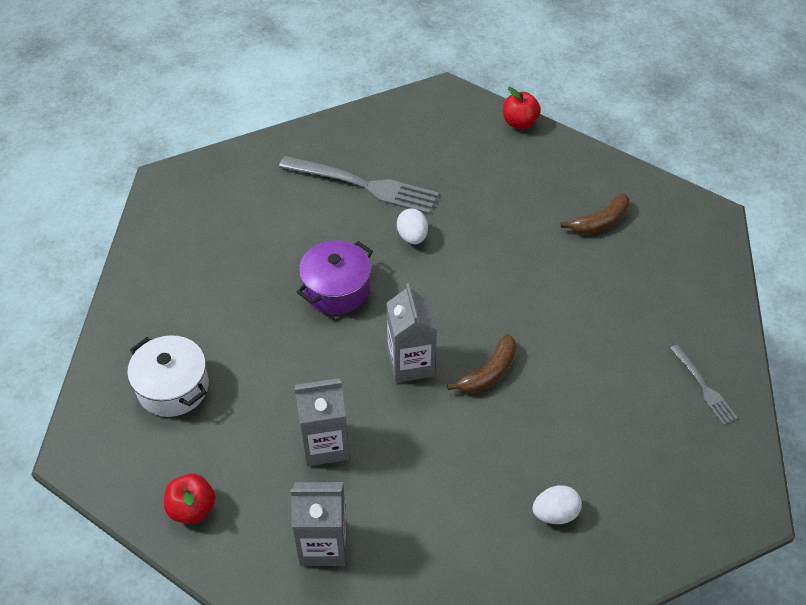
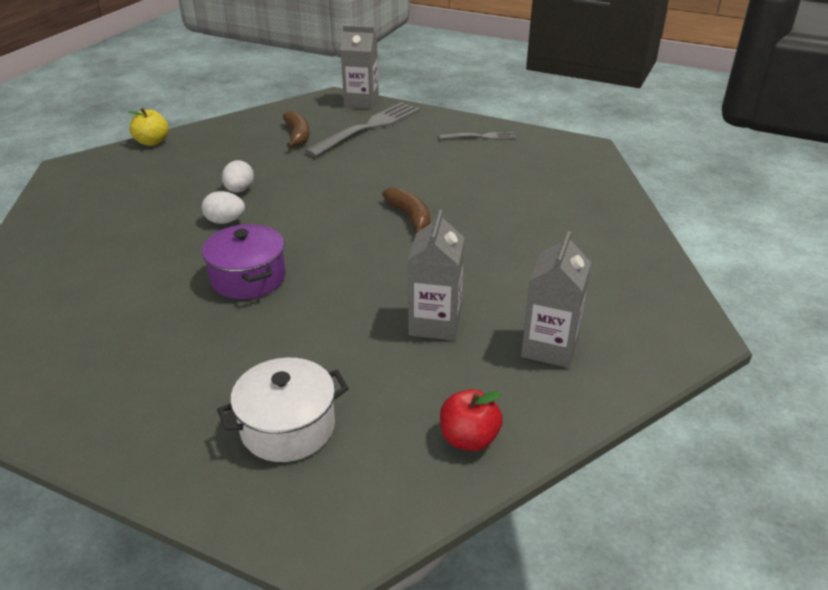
camera: 70 degrees left, 15 degrees down
(364, 185) = (131, 234): grey fork -> grey fork (368, 127)
(411, 363) = (372, 253): grey carton -> grey carton (361, 102)
(519, 122) = (152, 142): red apple -> yellow apple
(555, 513) = (562, 218): white egg -> white egg (239, 190)

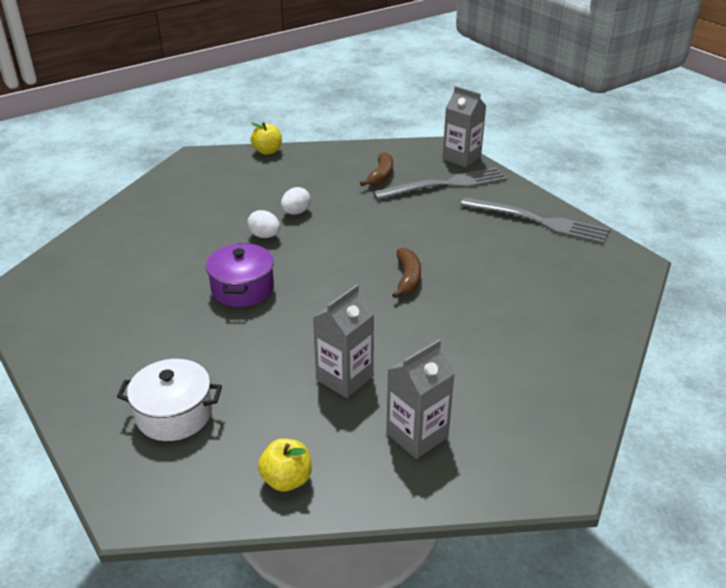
camera: 30 degrees right, 0 degrees up
(469, 439) = (286, 480): red apple -> yellow apple
(480, 136) = (539, 221): grey fork -> grey fork, size x1.95

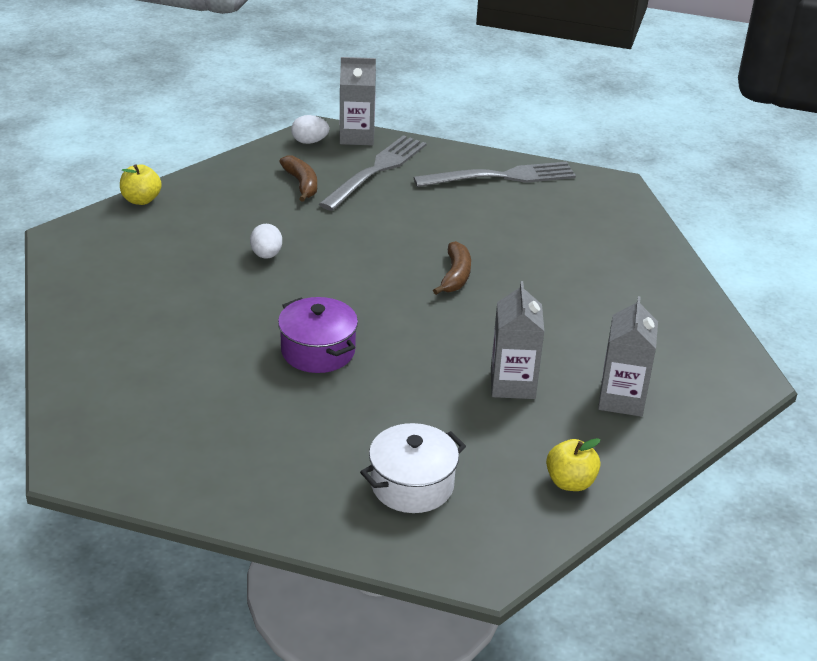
camera: 40 degrees left, 0 degrees up
(264, 236) = (267, 291): white egg -> white egg (309, 142)
(407, 278) = (455, 276): brown banana -> brown banana turned 45 degrees clockwise

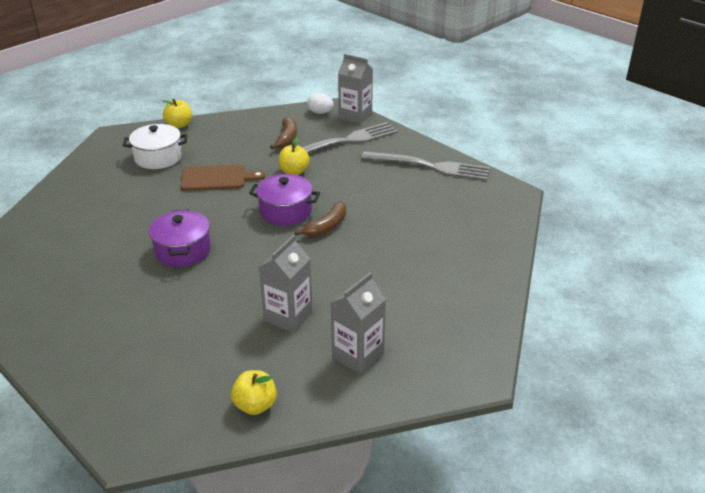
camera: 30 degrees right, 0 degrees up
(266, 255) = (217, 178): white egg -> brown cutting board
(352, 222) = (294, 171): none -> yellow apple
(391, 272) = (285, 211): none -> purple pot
(412, 485) = (145, 364): white pot -> white pot (158, 157)

